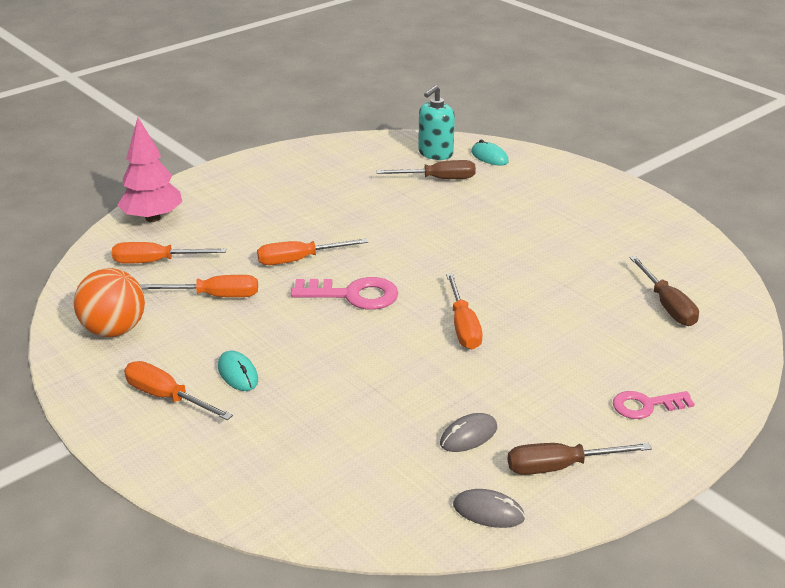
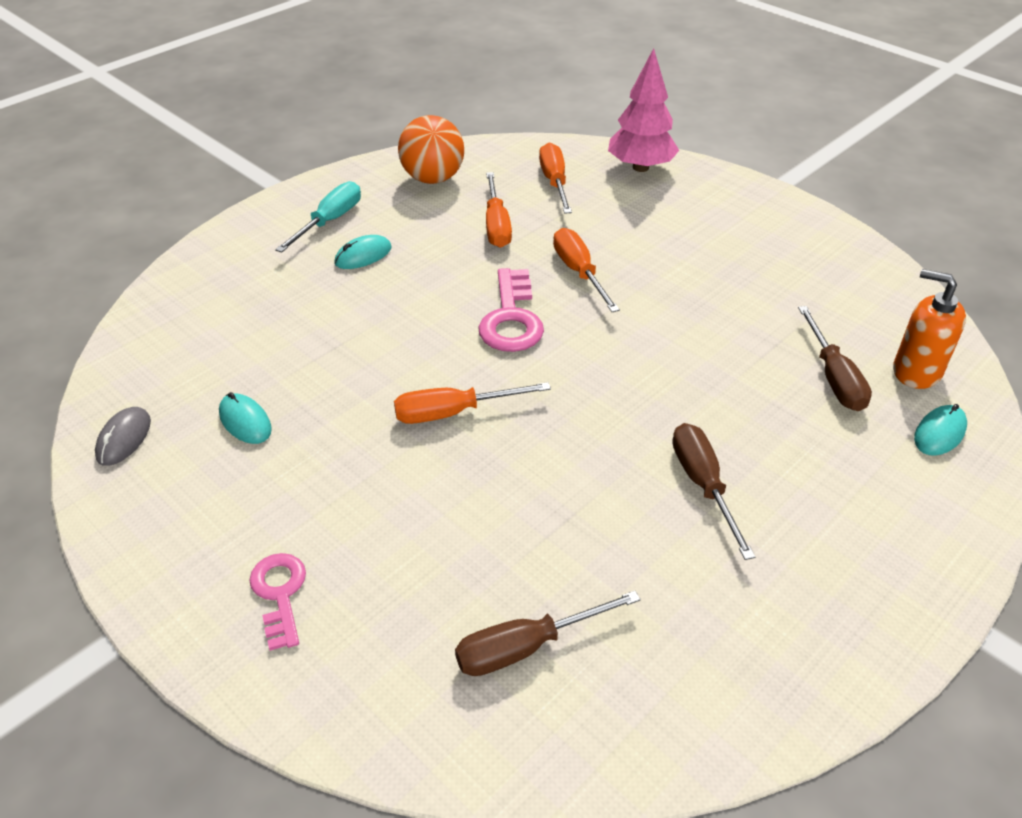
camera: 85 degrees right, 10 degrees up
(167, 397) = (330, 221): orange screwdriver -> turquoise screwdriver
(435, 153) = (916, 371): turquoise soap dispenser -> orange soap dispenser
(468, 435) = (245, 421): grey mouse -> turquoise mouse
(560, 467) = (179, 499): brown screwdriver -> brown screwdriver (703, 485)

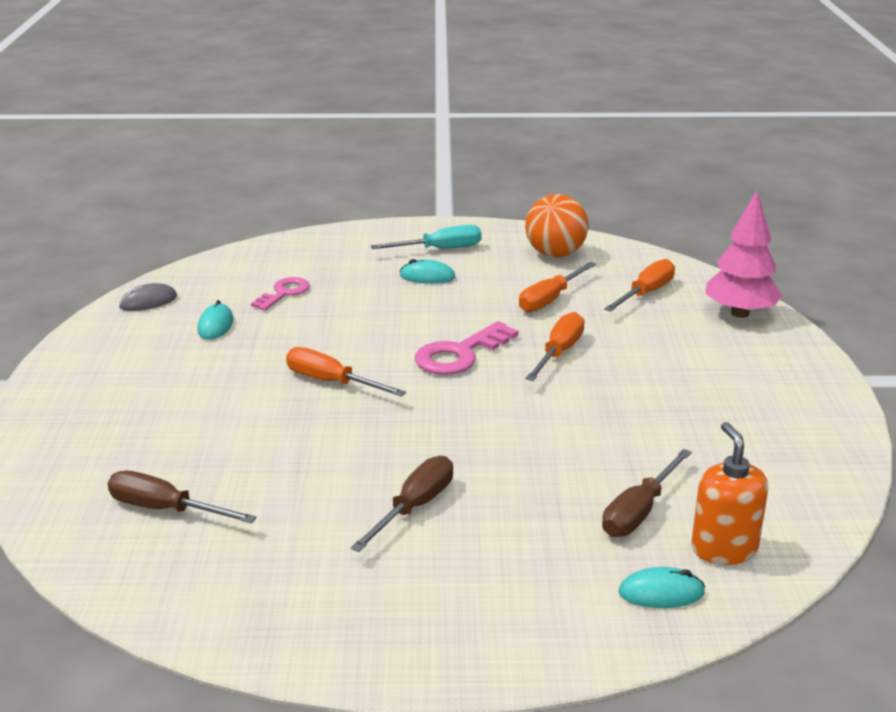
camera: 45 degrees right, 15 degrees down
(279, 594) = (99, 408): pink key -> pink key (284, 293)

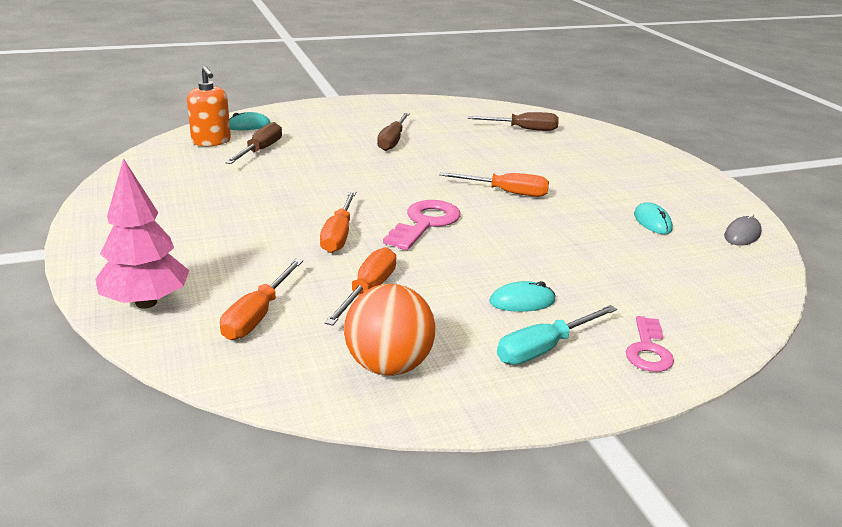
camera: 160 degrees right, 0 degrees up
(284, 293) = (641, 260): pink key -> pink key (648, 350)

